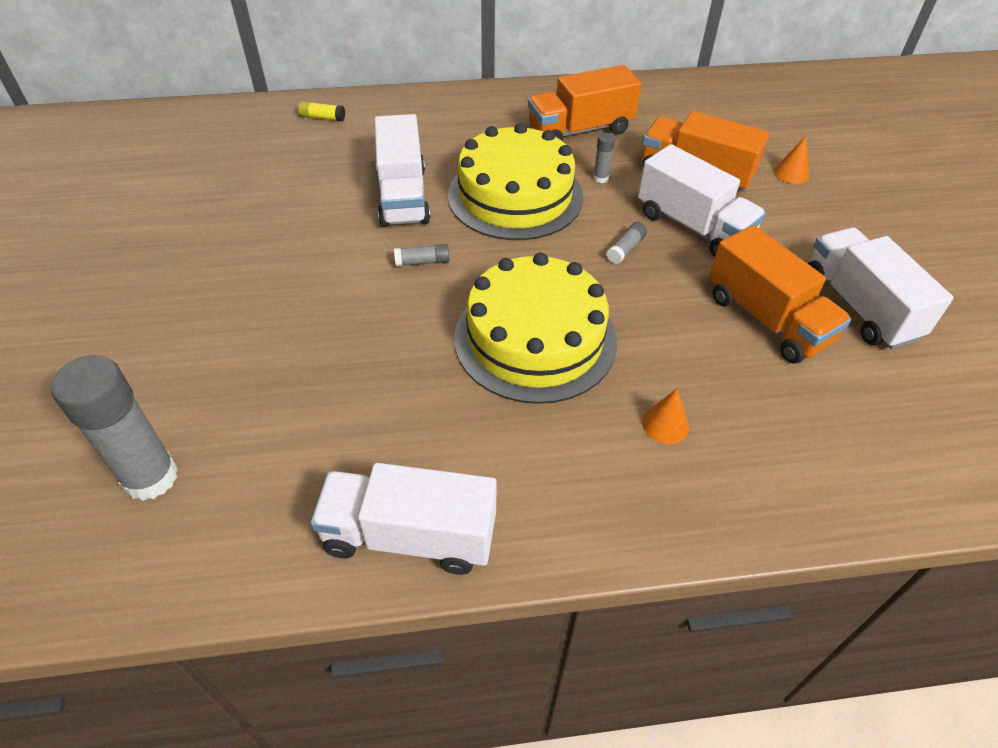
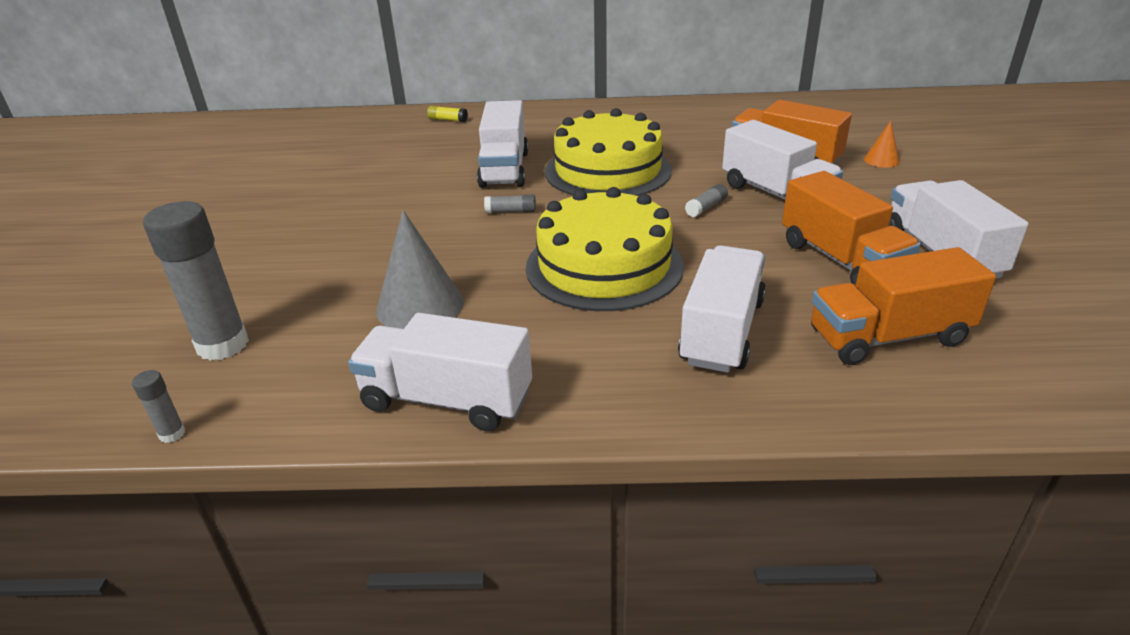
camera: 10 degrees right, 15 degrees down
(353, 407) = (420, 306): none -> grey cone
(580, 130) = (678, 130): orange truck -> orange truck (888, 337)
(600, 178) = (691, 161): grey glue stick -> grey glue stick (172, 434)
(665, 424) = (721, 332): orange cone -> white truck

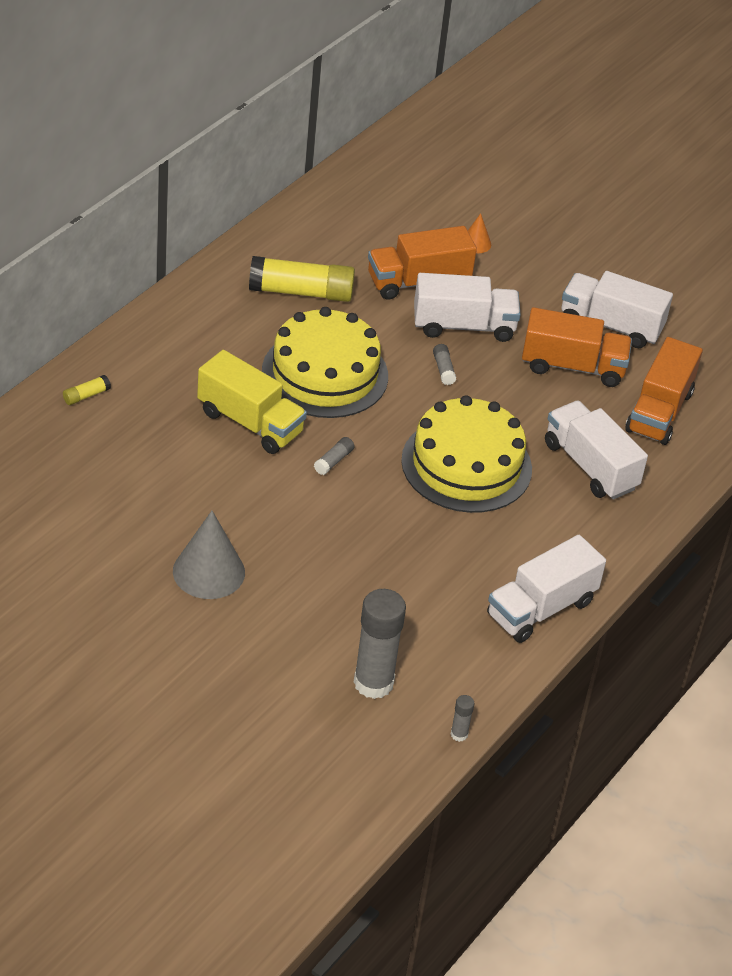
camera: 60 degrees left, 10 degrees up
(420, 306) = (423, 572): grey cone -> grey cone (209, 571)
(504, 169) = (250, 422): white truck -> yellow truck
(678, 132) = (301, 292): none -> yellow glue stick

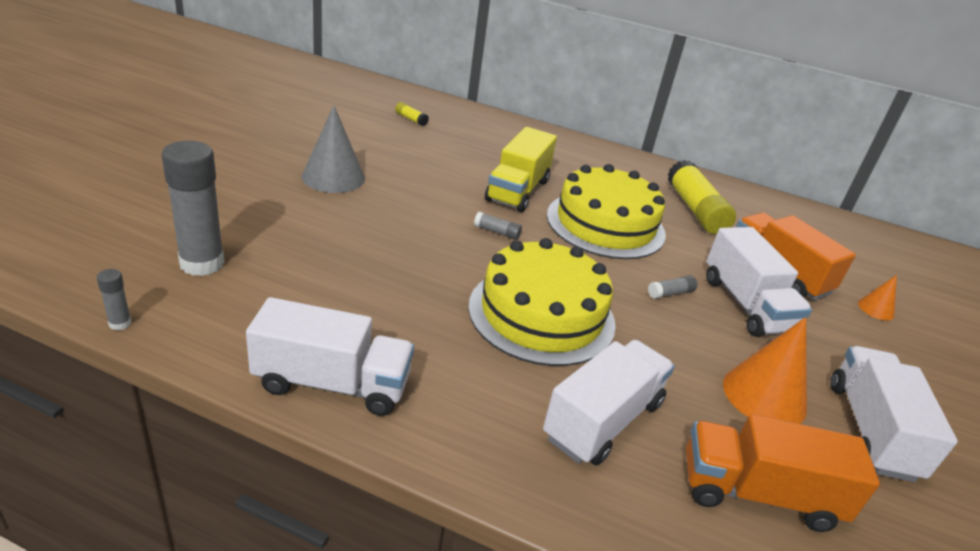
camera: 75 degrees right, 10 degrees down
(86, 395) = (501, 128): yellow glue stick -> yellow glue stick (411, 119)
(541, 608) = (332, 383): white truck -> white truck turned 150 degrees clockwise
(573, 366) = (764, 396): orange truck -> orange cone

